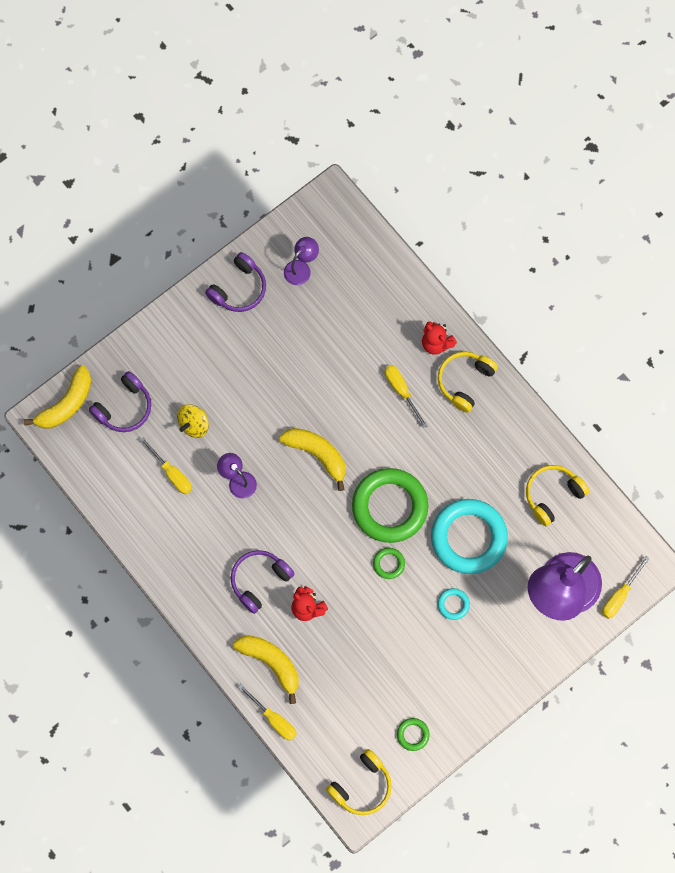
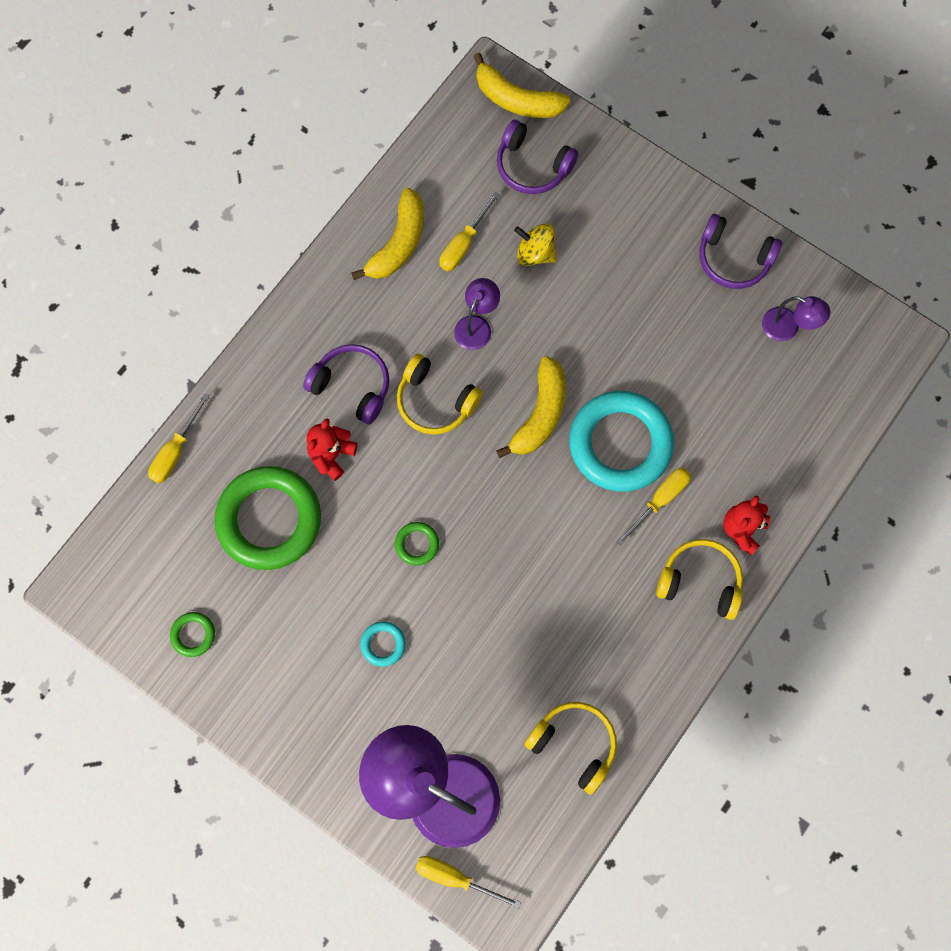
camera: 75 degrees right, 0 degrees up
(271, 663) = (248, 429): yellow banana -> yellow banana (398, 243)
(362, 786) = (111, 585): yellow headphones -> yellow headphones (435, 401)
(389, 507) = (495, 525): green ring -> green ring (269, 520)
(468, 537) = (481, 642): turquoise ring -> turquoise ring (620, 443)

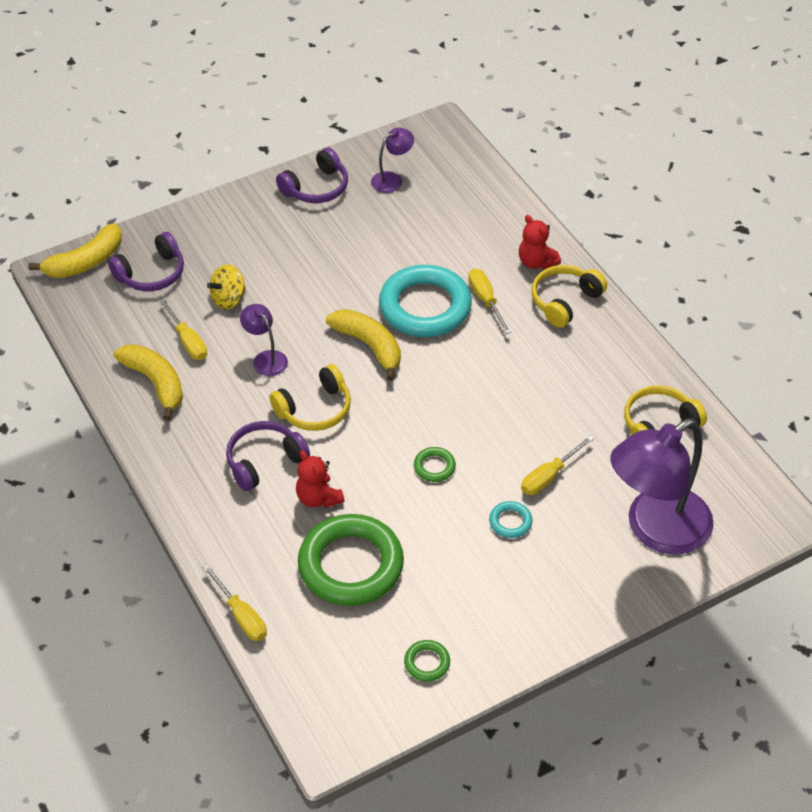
camera: 65 degrees left, 25 degrees down
(455, 877) = (736, 543): yellow screwdriver -> yellow screwdriver (549, 476)

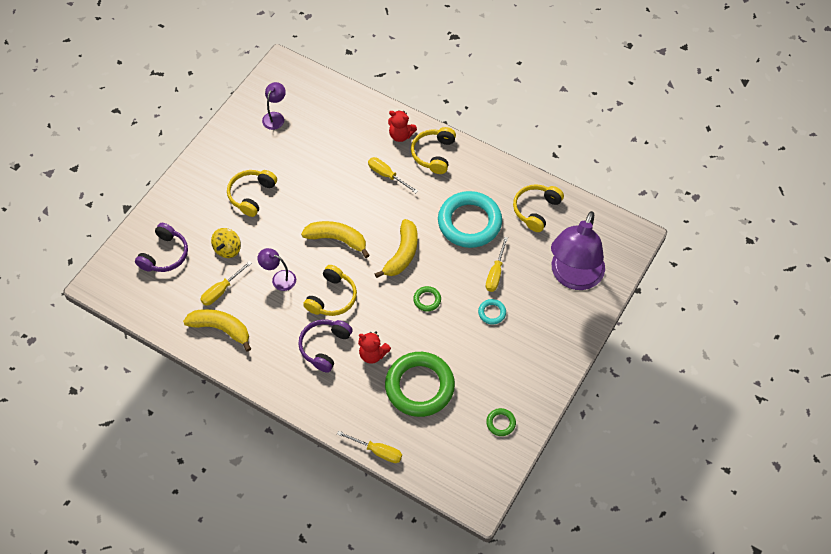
camera: 30 degrees left, 10 degrees up
(85, 262) = (114, 267): yellow banana -> yellow banana (402, 254)
(188, 341) = (221, 290): yellow screwdriver -> yellow screwdriver turned 105 degrees clockwise
(300, 252) = (251, 195): none -> yellow headphones
(316, 188) = (231, 145): purple headphones -> none
(425, 307) = (353, 197): turquoise ring -> turquoise ring (469, 222)

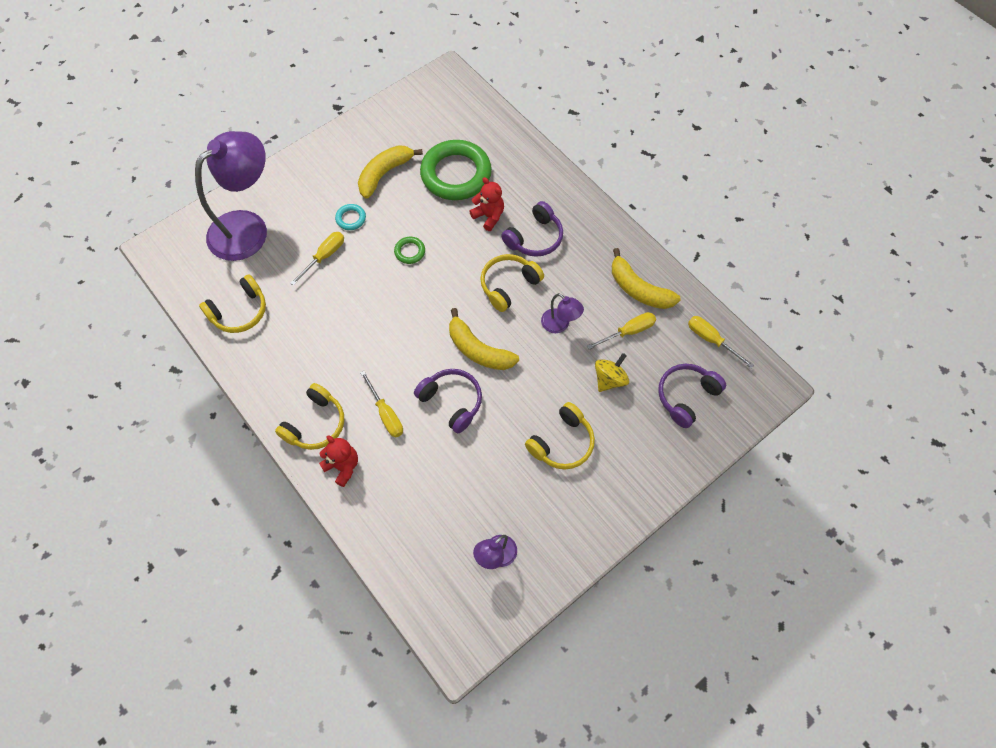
camera: 160 degrees left, 5 degrees up
(342, 197) = (452, 401): none -> purple headphones
(377, 451) = (518, 134): yellow screwdriver -> yellow screwdriver (711, 340)
(402, 254) = (413, 309): yellow banana -> yellow banana (384, 174)
(469, 222) = (321, 321): turquoise ring -> none
(500, 423) = (396, 123): green ring -> none

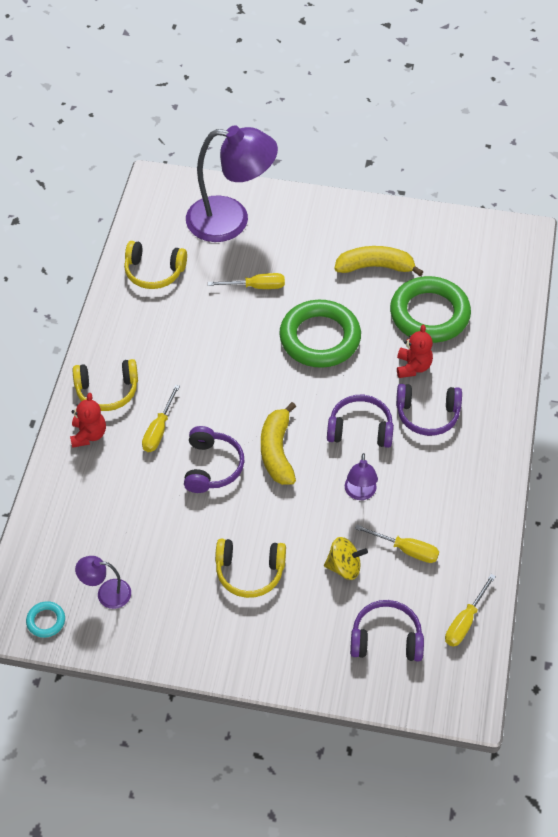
camera: 50 degrees right, 10 degrees down
(351, 218) = (309, 277): turquoise ring -> turquoise ring (46, 621)
(410, 252) = (320, 338): green ring -> green ring, size x2.40
(508, 285) = (360, 429): yellow headphones -> purple headphones
(638, 289) = (458, 529): yellow banana -> none
(711, 340) = (465, 621): yellow screwdriver -> yellow screwdriver turned 150 degrees counterclockwise

